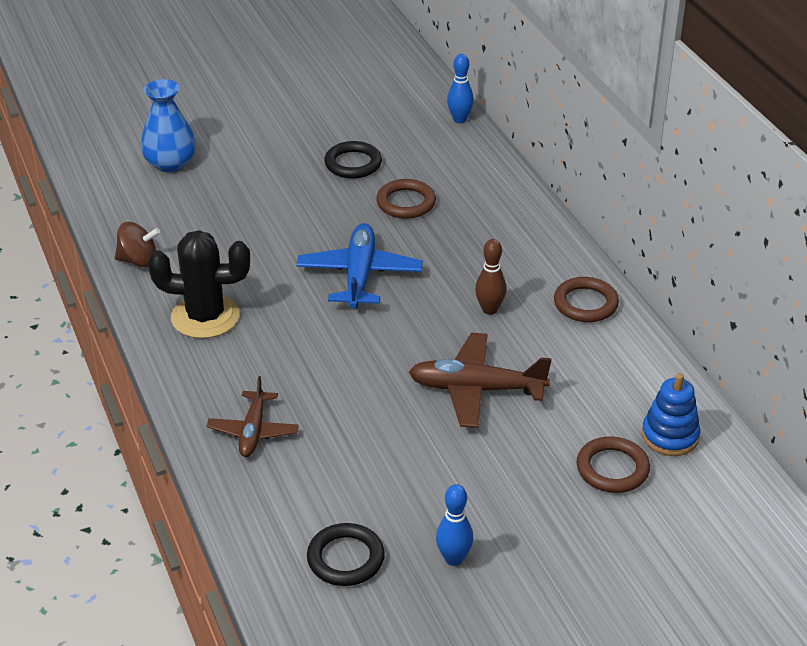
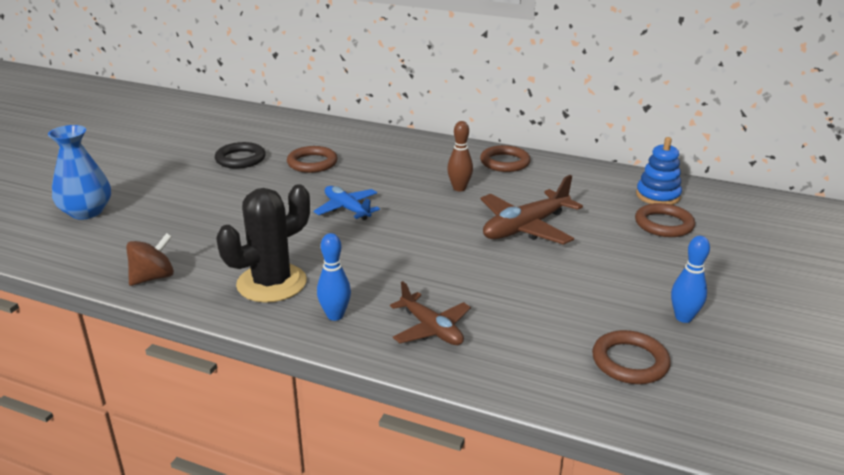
camera: 45 degrees left, 10 degrees down
(345, 558) = (630, 362): black ring -> brown ring
(359, 275) = (347, 209): blue plane -> blue plane, size x0.65
(459, 119) = (277, 115): blue bowling pin -> blue bowling pin (335, 315)

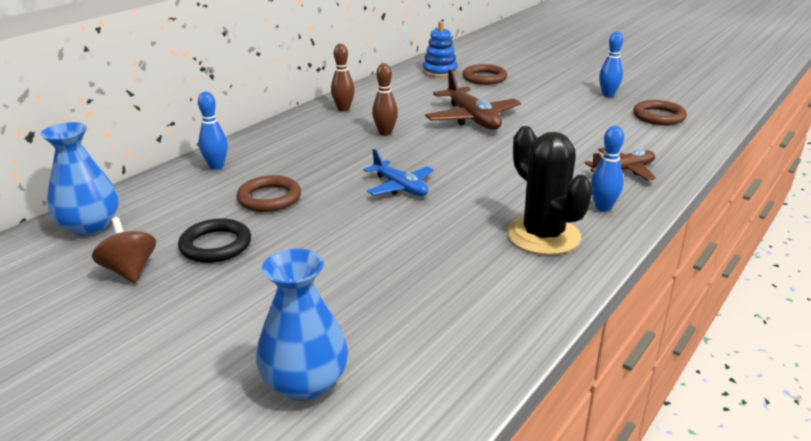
camera: 75 degrees left, 0 degrees up
(153, 277) = (518, 311): brown spinning top -> brown spinning top (130, 270)
(261, 120) = (89, 226): none -> blue vase
(347, 209) = (400, 187): blue plane -> blue plane turned 105 degrees counterclockwise
(359, 136) = (216, 166): none -> blue bowling pin
(505, 162) = (343, 109): brown ring -> brown bowling pin

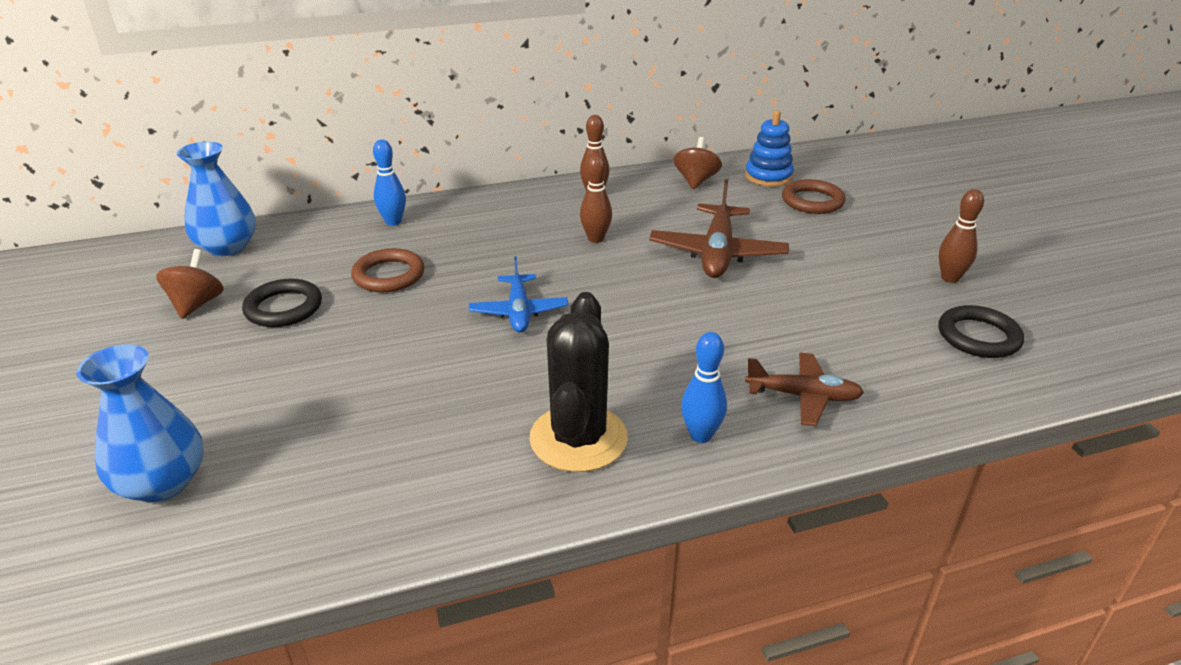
camera: 35 degrees right, 5 degrees up
(399, 85) = (695, 181): none -> brown spinning top
(608, 95) = (950, 278): blue bowling pin -> brown bowling pin
(658, 116) = (978, 337): brown ring -> black ring

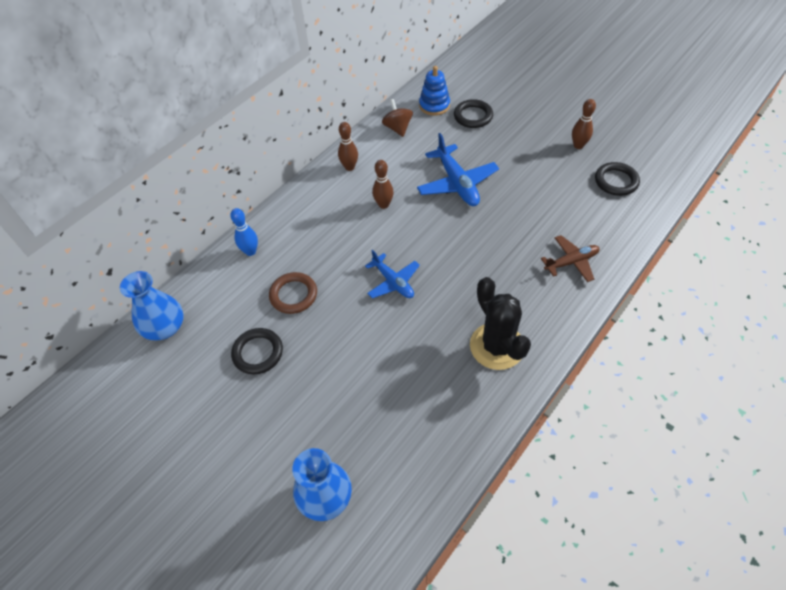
camera: 30 degrees left, 20 degrees up
(197, 304) = (200, 380): brown spinning top -> none
(701, 435) = (547, 312): blue bowling pin -> none
(717, 253) = (457, 183): brown plane -> blue plane
(812, 201) = (473, 116): brown ring -> black ring

